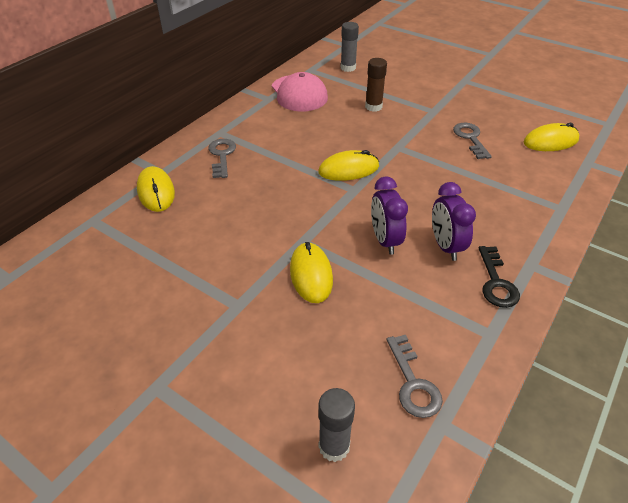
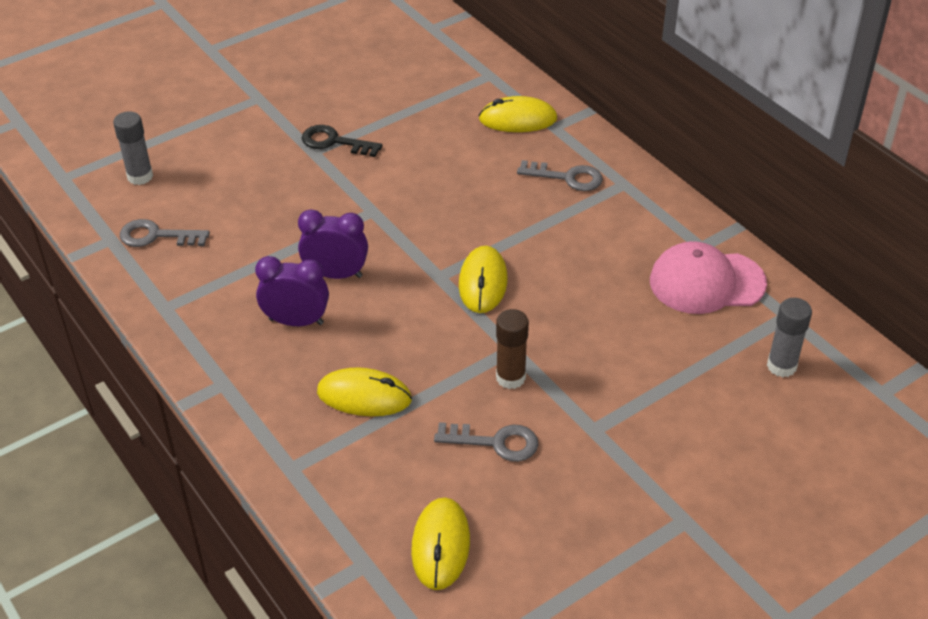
camera: 110 degrees right, 0 degrees up
(311, 274) = (321, 206): yellow mouse -> yellow mouse (364, 396)
(373, 107) = (634, 358): brown glue stick -> brown glue stick (510, 377)
(496, 282) = (219, 341): black key -> black key (334, 142)

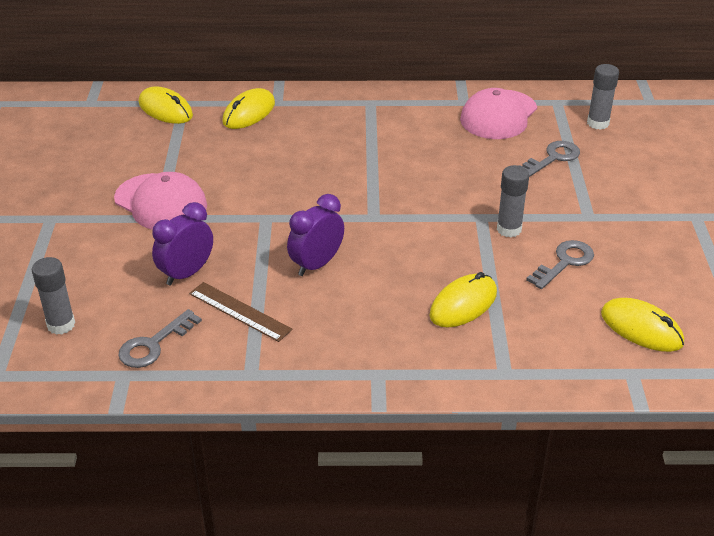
camera: 55 degrees left, 5 degrees down
(235, 261) = (240, 311): none -> brown ruler
(296, 321) = (347, 306): purple clock -> purple clock (186, 273)
(334, 142) = (161, 202): black key -> pink cap
(483, 282) = (402, 200): yellow mouse -> yellow mouse (165, 109)
(510, 377) = (509, 229): brown glue stick -> grey glue stick
(567, 177) = (336, 120): grey key -> grey key (553, 158)

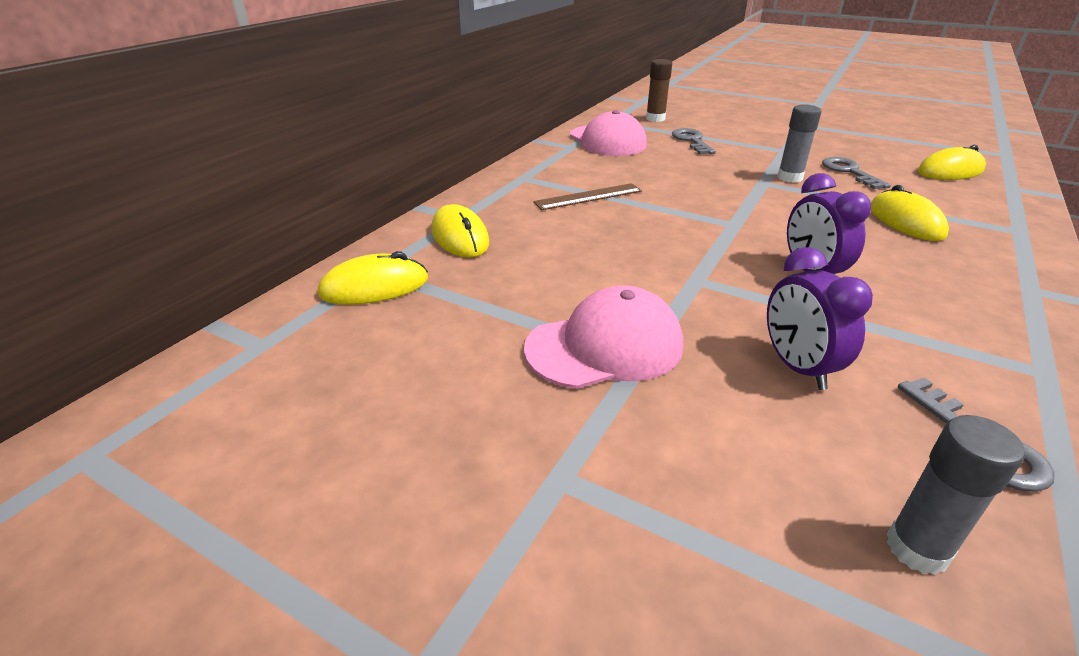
camera: 60 degrees left, 5 degrees down
(240, 311) = (900, 346): brown ruler -> brown ruler (588, 196)
(598, 123) = (655, 119): grey glue stick -> brown glue stick

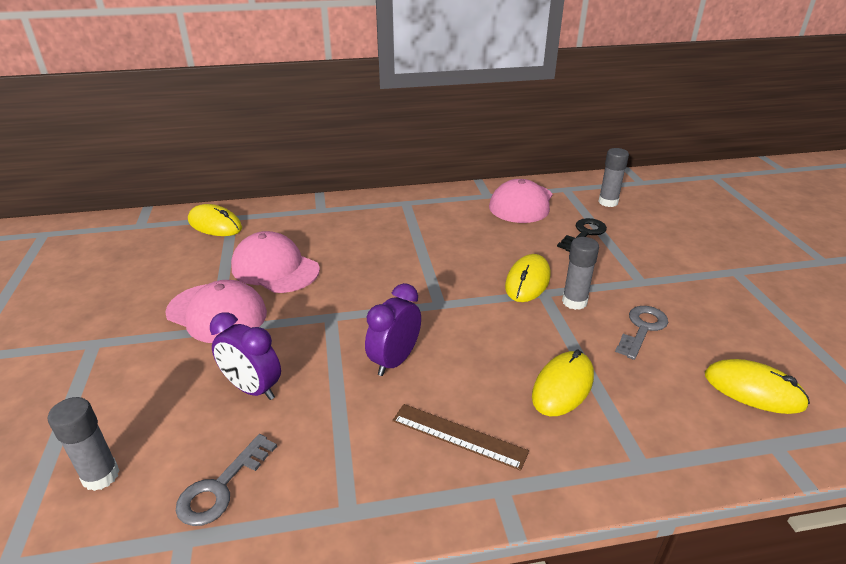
camera: 50 degrees right, 0 degrees up
(460, 237) = (296, 220): yellow mouse -> yellow mouse (527, 281)
(551, 280) = (275, 268): none -> pink cap
(588, 196) = (407, 235): brown ruler -> brown ruler (459, 435)
(655, 119) = (608, 202): brown glue stick -> grey glue stick
(691, 141) = (584, 233): grey key -> black key
(797, 367) = (252, 389): purple clock -> purple clock turned 90 degrees counterclockwise

